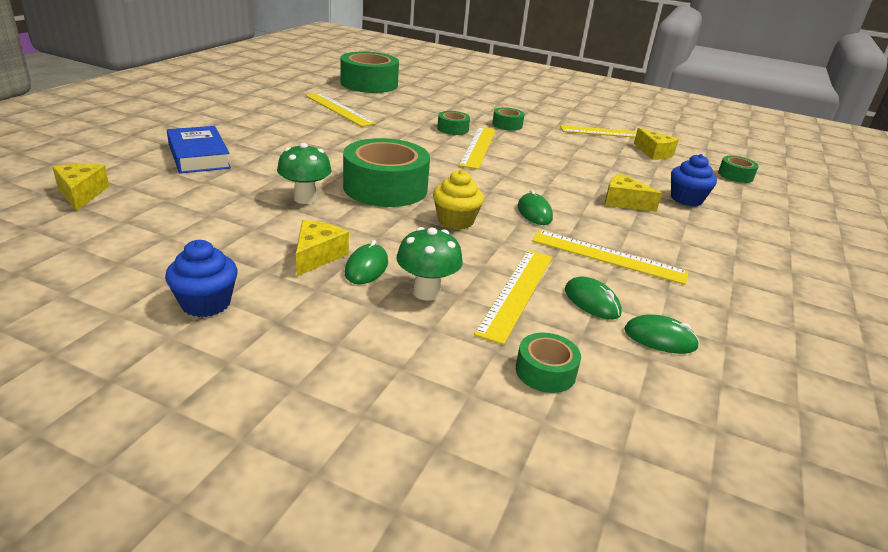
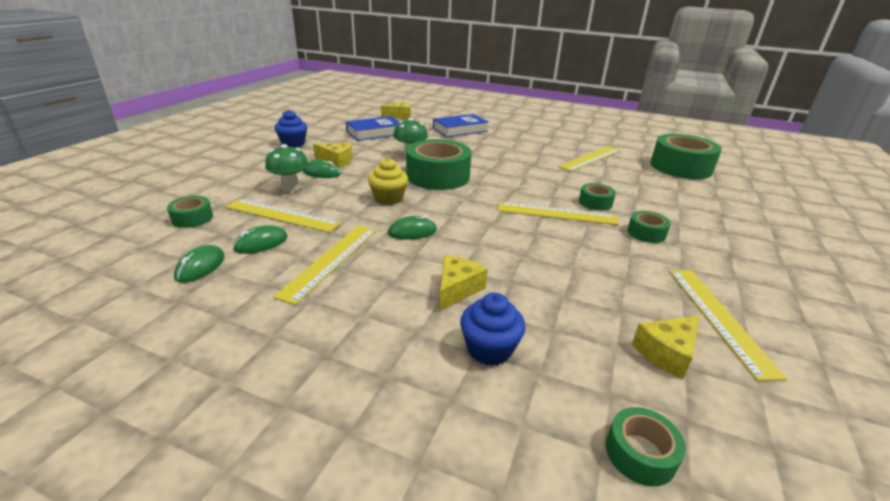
camera: 90 degrees right, 0 degrees up
(177, 220) = (375, 133): none -> blue book

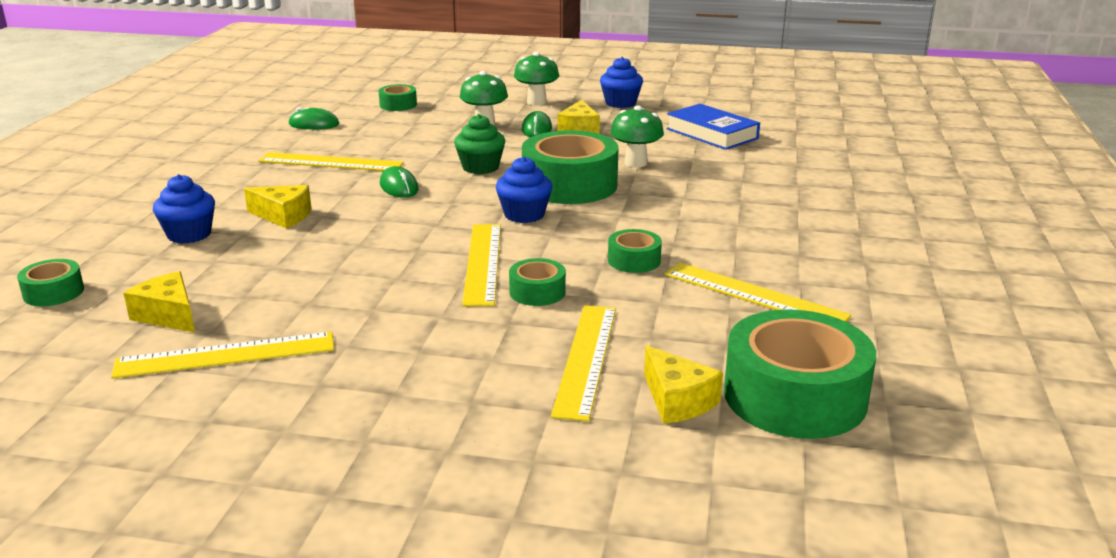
camera: 80 degrees right, 5 degrees down
(258, 166) = (536, 102): none -> green mushroom
(261, 243) = (357, 134): green mouse -> none
(282, 215) = (417, 131): yellow ruler -> yellow ruler (586, 359)
(388, 198) = (480, 167): yellow cupcake -> green cupcake
(399, 116) = (816, 138): yellow cheese -> yellow cheese (677, 401)
(460, 130) = (797, 183): blue book -> none
(483, 194) = (524, 215): none -> blue cupcake
(646, 233) = (442, 327): green tape -> green tape (634, 260)

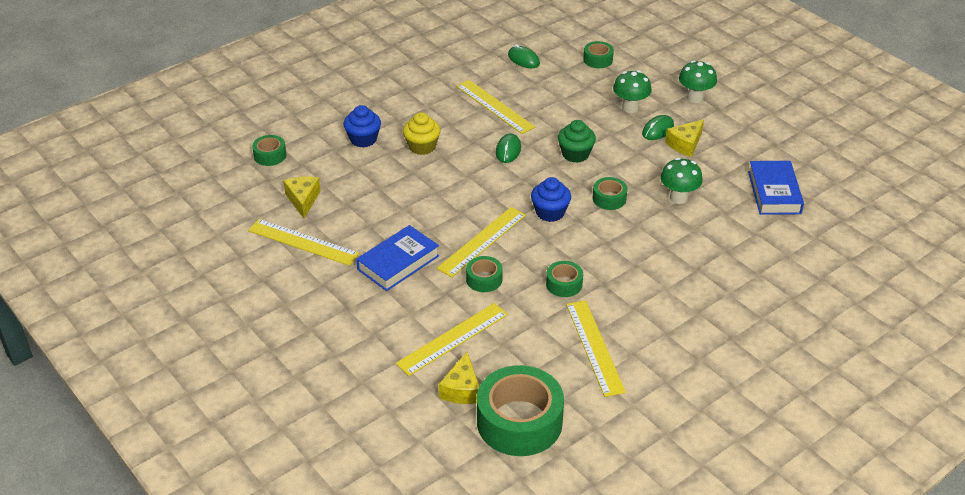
camera: 40 degrees right, 15 degrees up
(283, 216) = (422, 146): yellow cheese -> yellow cupcake
(402, 321) = (398, 263): none -> blue book
(569, 185) = (609, 199): green tape -> green tape, size x0.47
(620, 103) = (754, 126): blue cupcake -> none

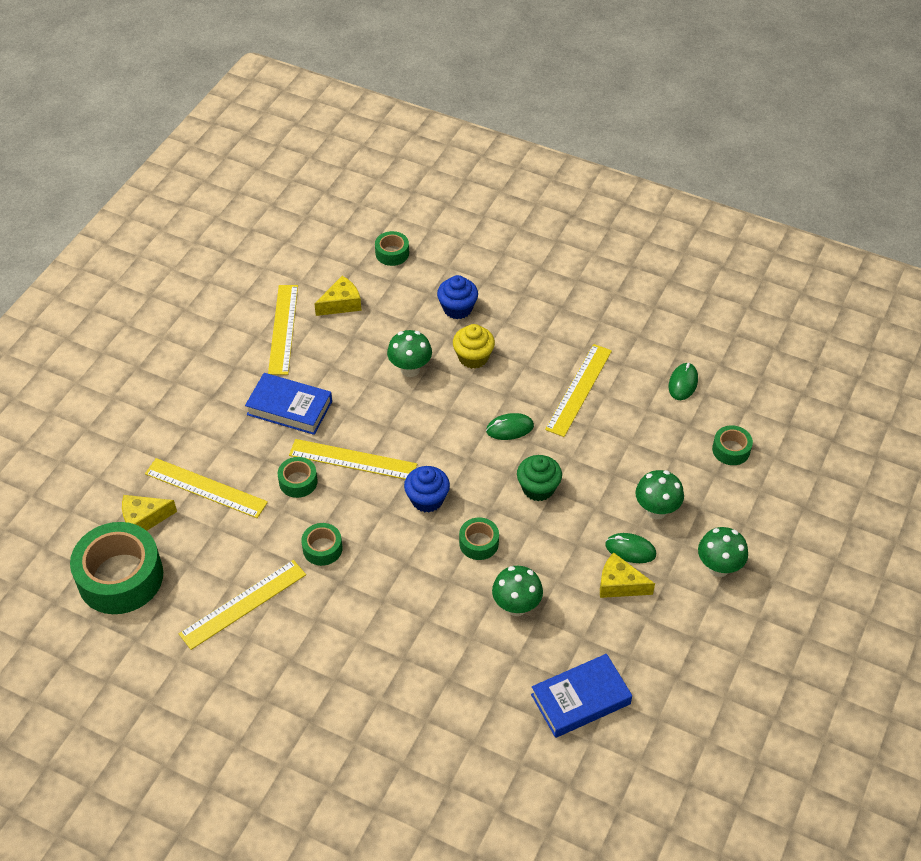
camera: 65 degrees right, 10 degrees up
(408, 183) = (410, 369): none -> green mushroom

